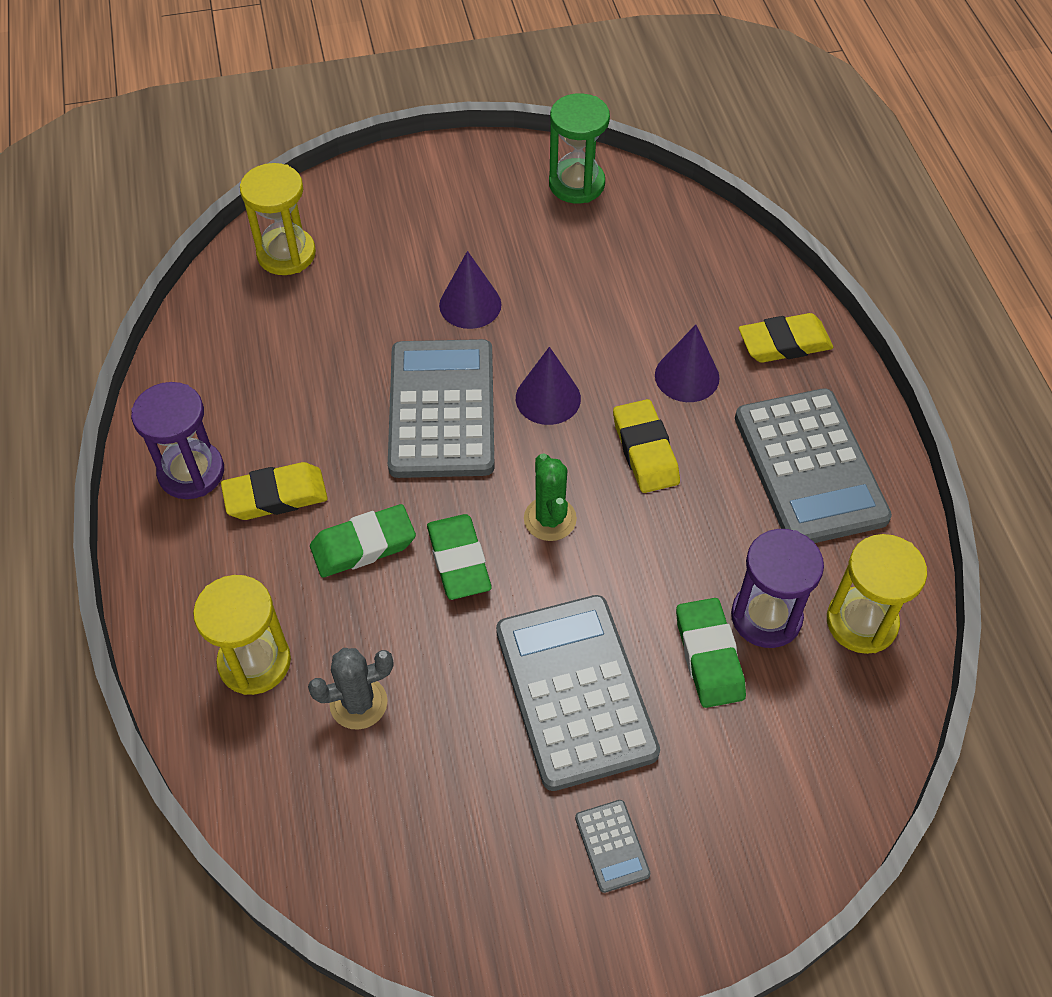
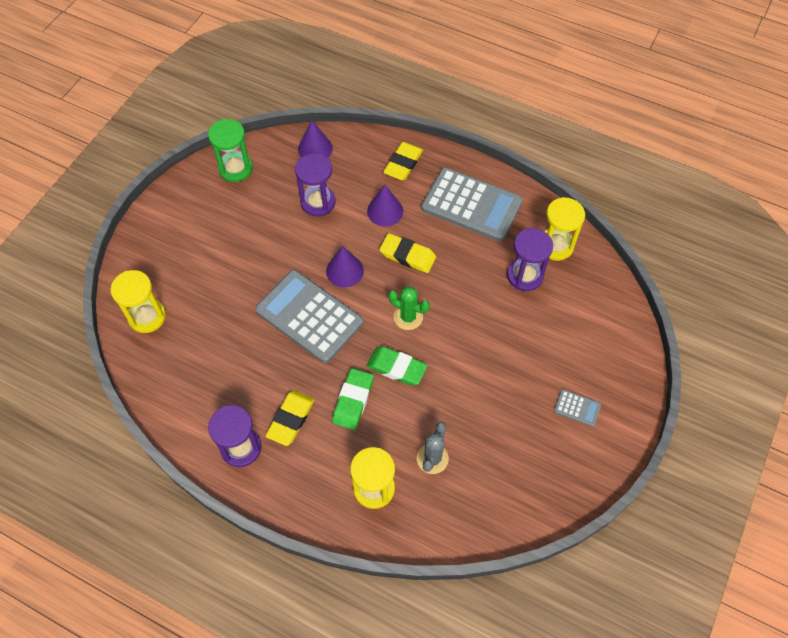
camera: 50 degrees left, 5 degrees up
(470, 304) = (261, 262): purple cone -> purple cone (315, 148)
(575, 691) = (499, 370): grey calculator -> none
(620, 297) = (318, 202): none -> purple hourglass
(709, 656) = (524, 309): green eraser -> none

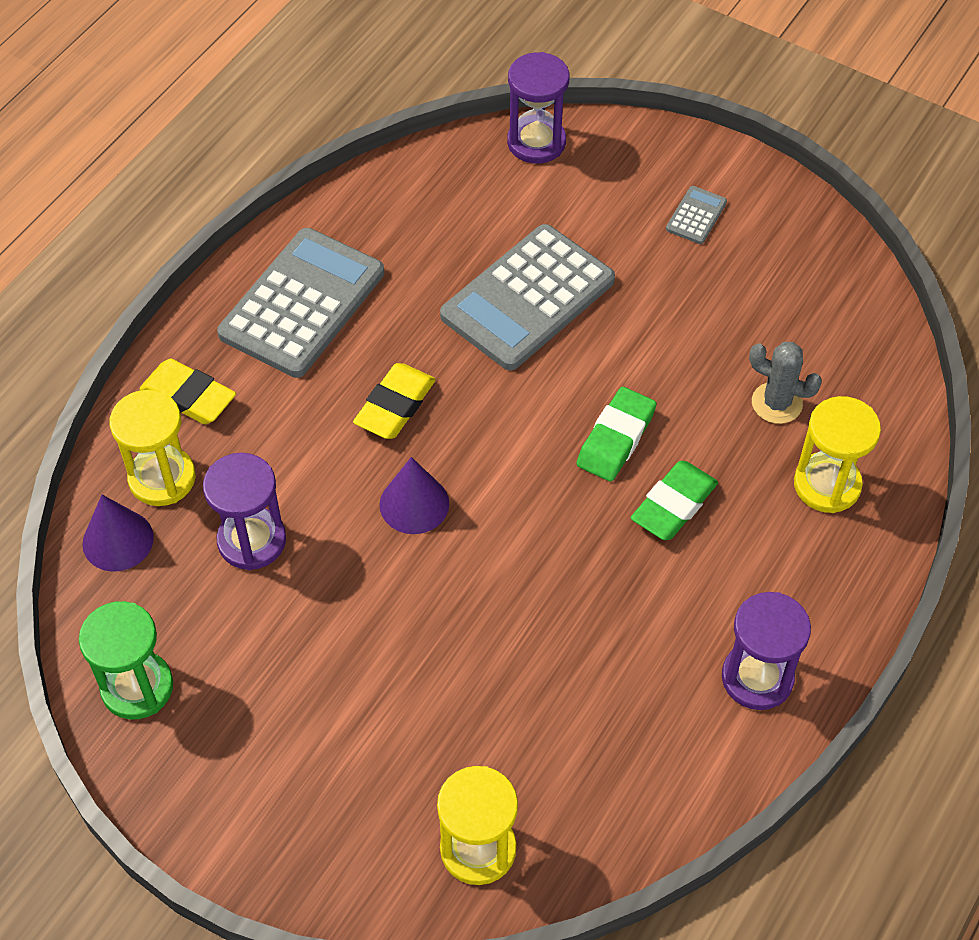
camera: 85 degrees left, 5 degrees down
(291, 419) = (705, 599): yellow eraser -> none
(309, 317) = (505, 564): grey calculator -> grey calculator (528, 298)
(353, 401) = (674, 505): green eraser -> green eraser turned 75 degrees counterclockwise
(385, 211) = (292, 433): purple cone -> none
(408, 317) = (520, 415): green cactus -> none
(525, 275) = (457, 248): purple hourglass -> purple hourglass (536, 142)
(555, 245) = (404, 201): yellow hourglass -> yellow hourglass (162, 478)

